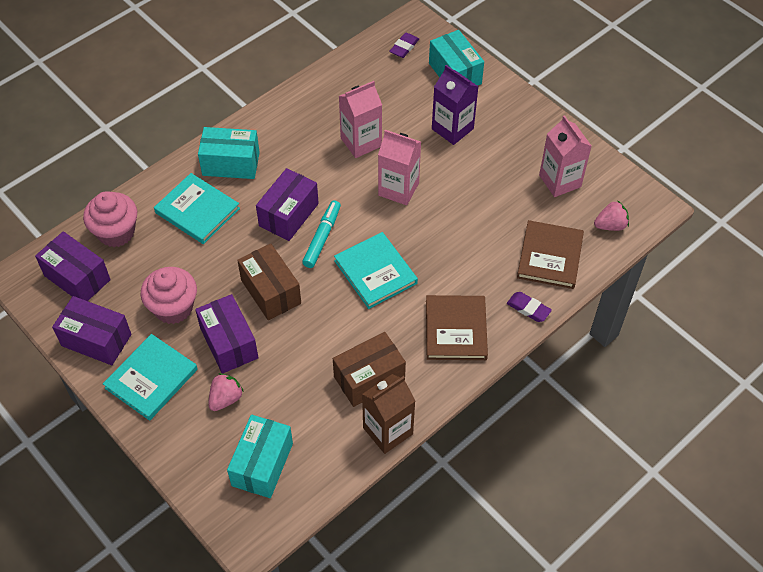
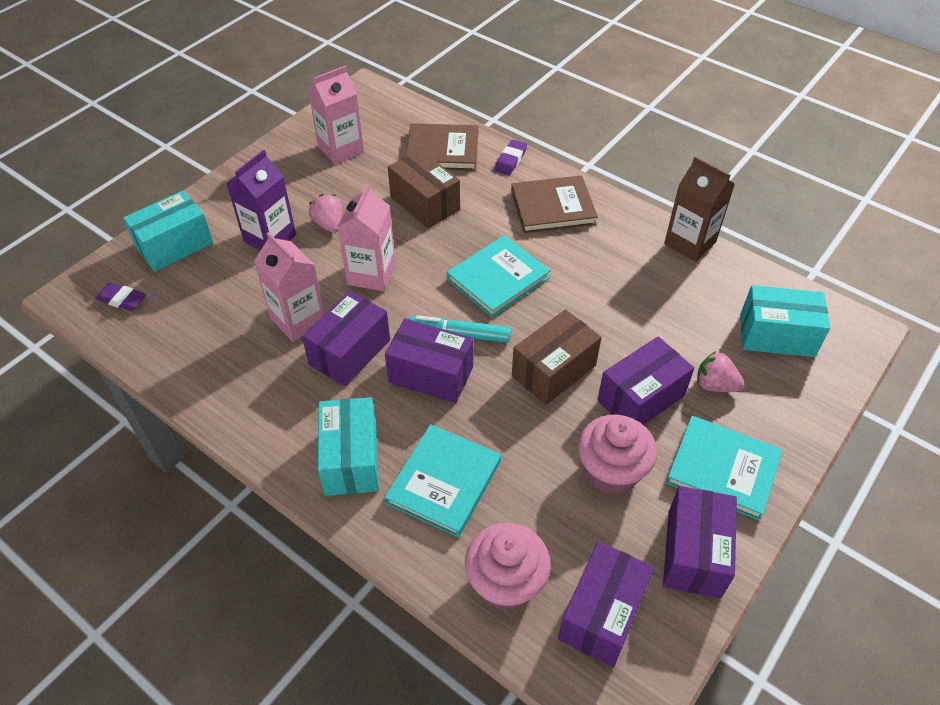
camera: 100 degrees left, 5 degrees down
(322, 170) = (350, 352): none -> purple box
(369, 378) = (636, 265): brown box -> brown box (425, 203)
(610, 225) = (394, 114): pink strawberry -> pink strawberry (329, 224)

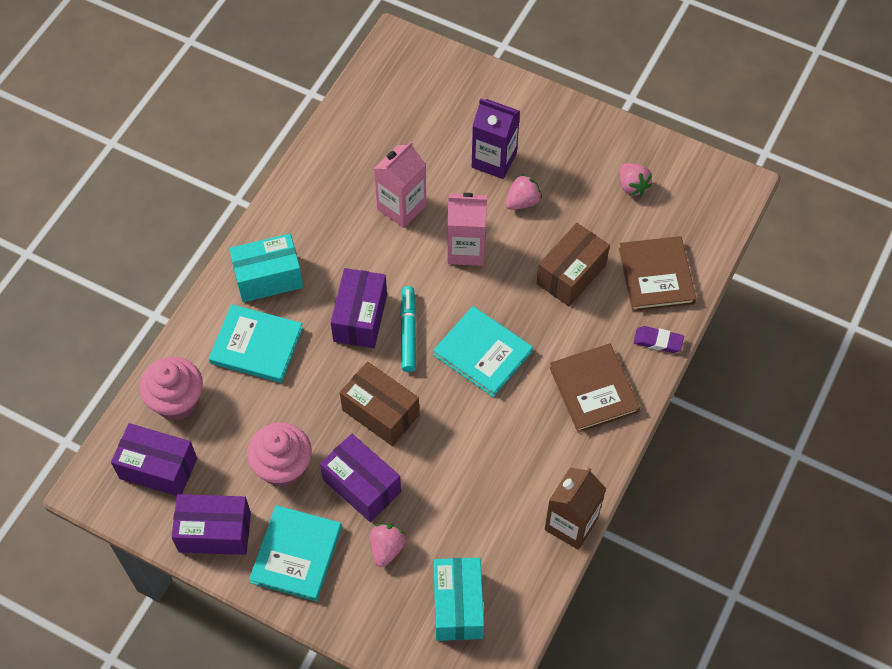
camera: 80 degrees right, 10 degrees up
(122, 299) = (399, 77): purple eraser -> none
(174, 245) = (469, 93): turquoise box -> none
(341, 149) = (632, 186): pink carton -> pink strawberry
(350, 352) = (373, 253): purple box -> none

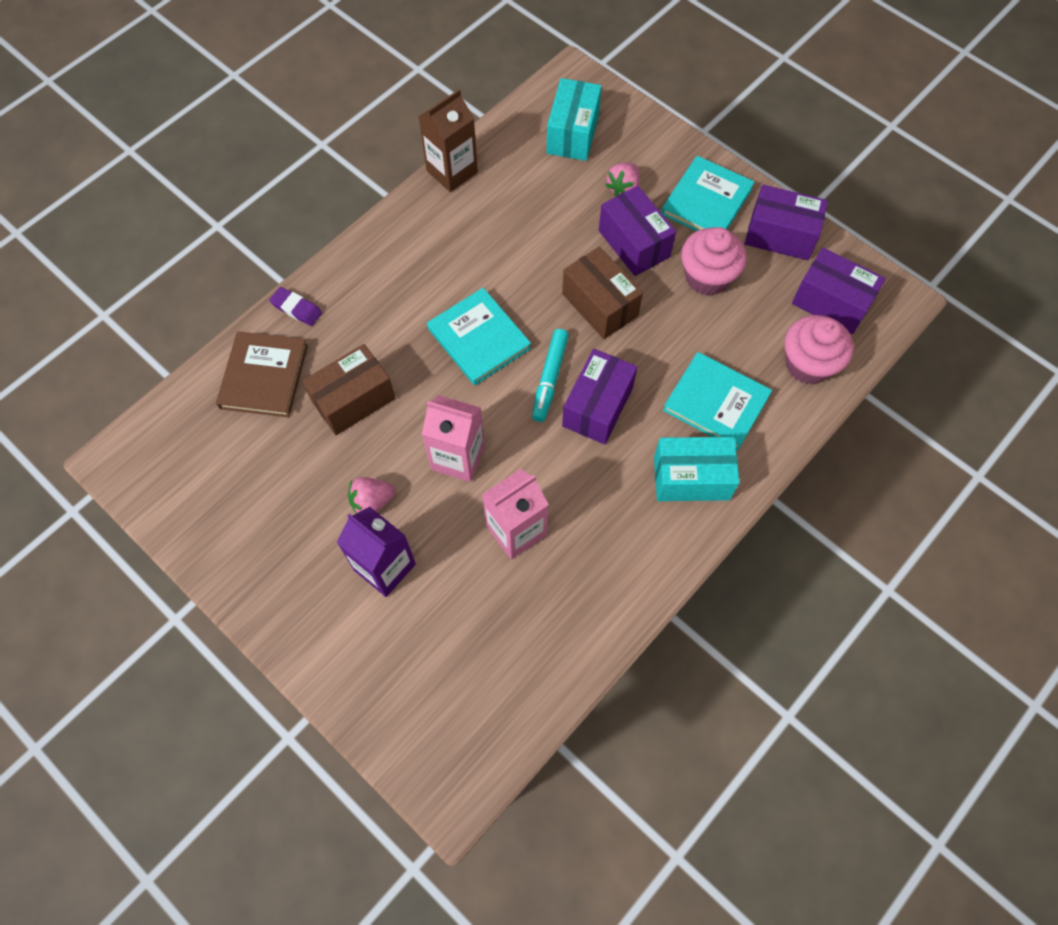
camera: 165 degrees left, 5 degrees up
(593, 390) = (382, 278): brown book -> none
(632, 186) = (237, 489): pink strawberry -> none

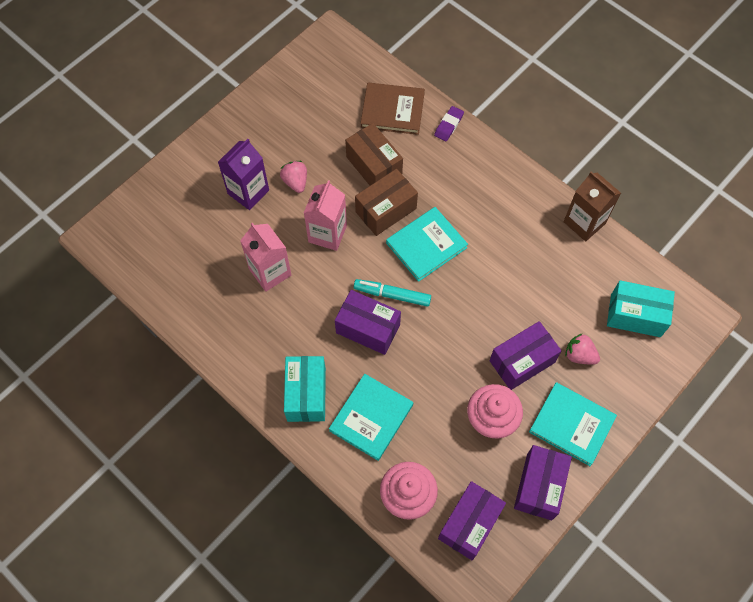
camera: 90 degrees right, 0 degrees up
(600, 305) = (460, 333): brown box -> brown box (386, 210)

